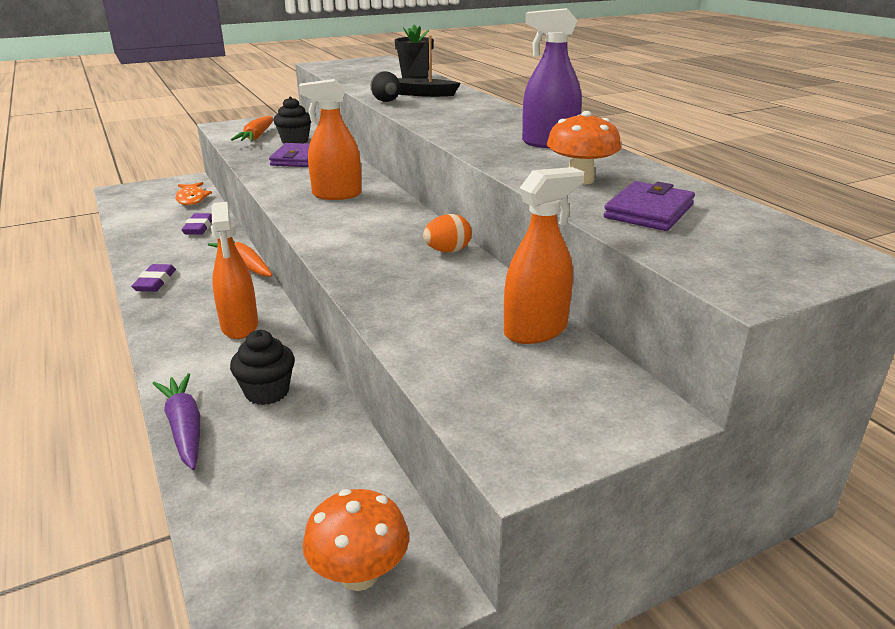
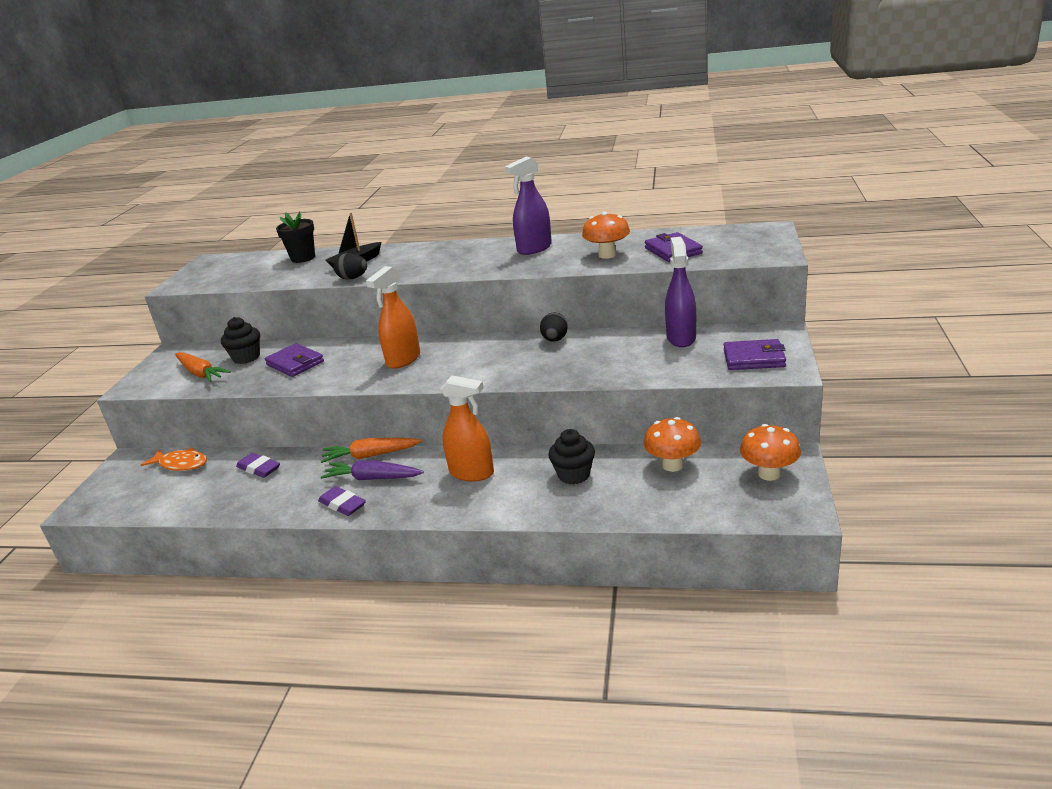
camera: 50 degrees left, 0 degrees up
(184, 428) = (583, 514): purple carrot -> purple carrot (373, 478)
(330, 464) = (672, 465): none -> orange mushroom
(447, 251) = (555, 340): orange egg -> black egg
(530, 412) = (754, 358): none -> purple wallet
(536, 330) = (681, 338): orange spray bottle -> purple spray bottle

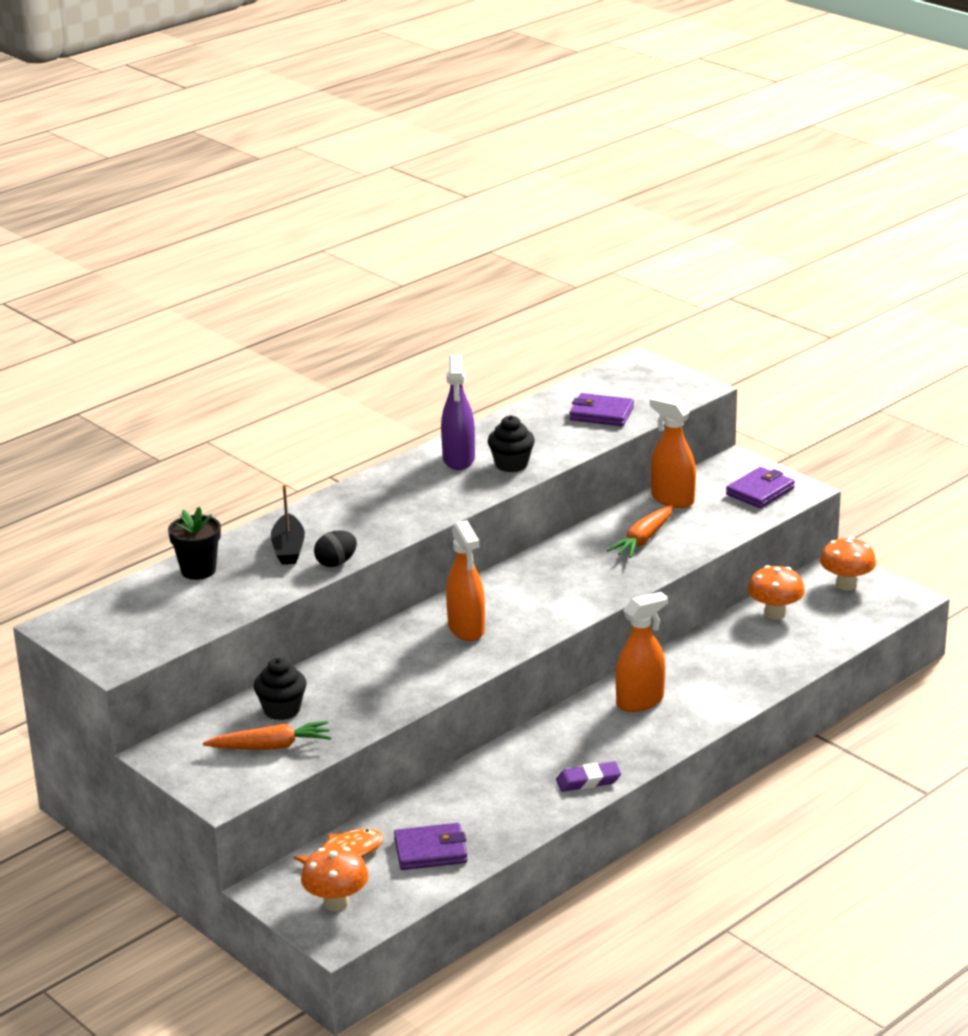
camera: 55 degrees left, 0 degrees up
(259, 468) = (439, 808): purple eraser -> none
(295, 363) = (358, 686): purple wallet -> purple wallet (431, 851)
(371, 456) = (522, 740): orange carrot -> orange carrot (643, 539)
(373, 478) = (567, 752): purple carrot -> none
(555, 340) = (569, 548): black egg -> none
(574, 475) = (720, 658): black cupcake -> black cupcake (511, 464)
(607, 255) = (549, 439): orange mushroom -> orange mushroom (336, 903)
(681, 338) = (672, 499): purple spray bottle -> orange spray bottle

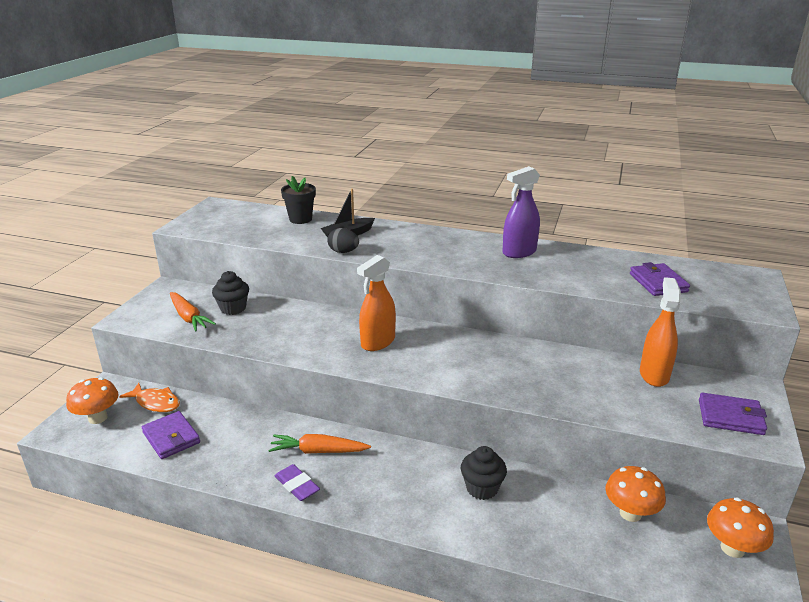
camera: 60 degrees right, 0 degrees up
(511, 464) = (537, 271): black cupcake -> black cupcake (482, 488)
(640, 701) = (426, 476): orange spray bottle -> none
(643, 539) = (578, 380): orange carrot -> orange carrot (318, 451)

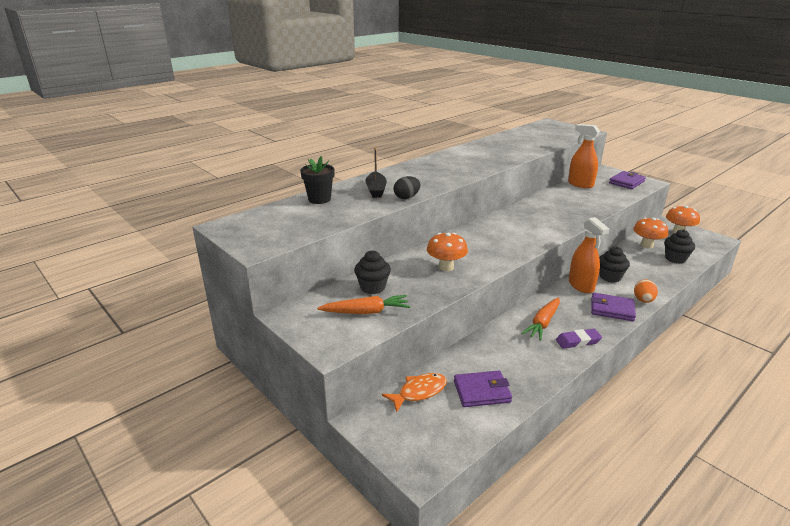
camera: 60 degrees left, 0 degrees up
(98, 418) = (417, 435): orange mushroom -> orange mushroom (446, 267)
(377, 342) = (485, 243): orange spray bottle -> orange spray bottle (581, 286)
(441, 531) = (643, 300): none -> orange egg
(519, 252) = (469, 154): purple spray bottle -> none
(616, 553) = (675, 258): none -> black cupcake
(658, 283) = (540, 139): purple wallet -> purple wallet (612, 309)

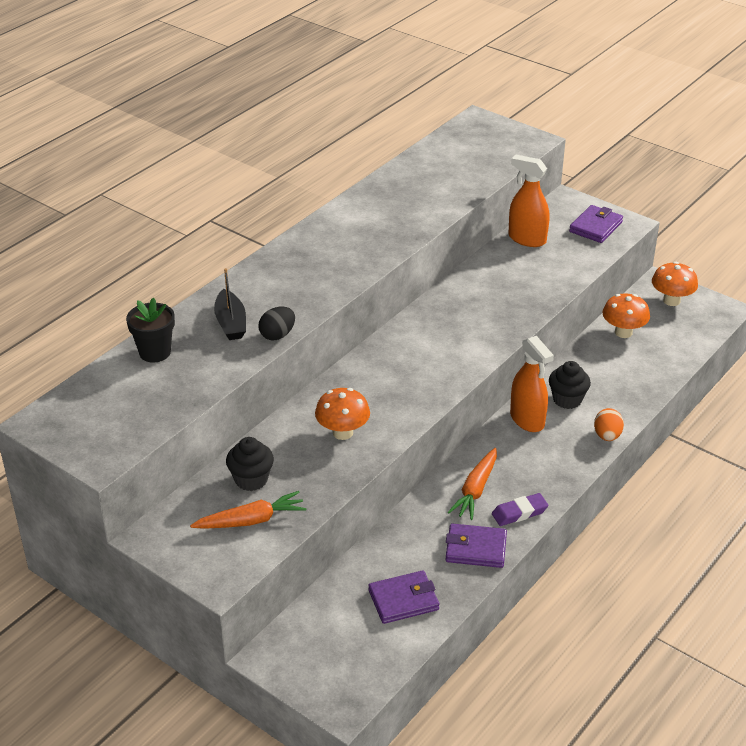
camera: 10 degrees left, 10 degrees up
(419, 392) = (328, 611): orange fish -> none
(612, 309) = (565, 456): purple wallet -> purple wallet (476, 549)
(675, 258) = (659, 354): black cupcake -> none

